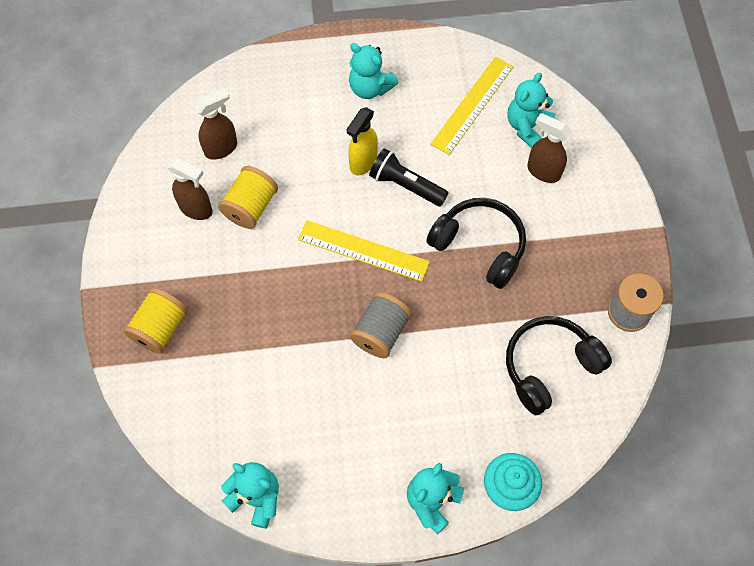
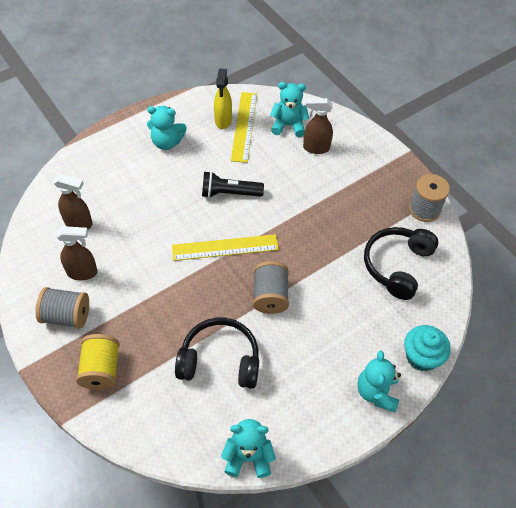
camera: 30 degrees left, 10 degrees down
(155, 251) = (66, 316): none -> grey spool
(221, 148) = (79, 223): brown spray bottle -> brown spray bottle turned 75 degrees clockwise
(250, 207) = (124, 253): yellow spool -> none
(363, 162) = (190, 191): yellow spray bottle -> yellow spray bottle (223, 121)
(480, 246) = (303, 210): black headphones -> black headphones (220, 360)
(527, 126) = (288, 125): turquoise teddy bear -> turquoise teddy bear turned 90 degrees clockwise

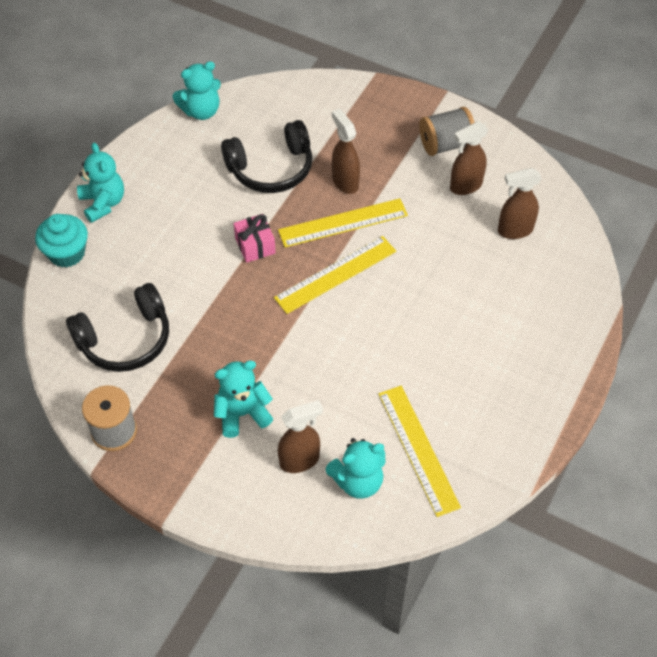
camera: 155 degrees right, 0 degrees up
(101, 369) = (376, 118): yellow spool -> none
(167, 142) = (501, 375): turquoise teddy bear -> turquoise teddy bear (242, 413)
(169, 319) = (345, 182): none -> brown spray bottle
(194, 284) = (343, 223): none -> yellow ruler
(223, 121) = (453, 444): yellow spray bottle -> none
(229, 193) = (373, 341): black flashlight -> none
(270, 296) = (255, 245): grey spool -> pink gift
(397, 265) = (125, 339): black headphones -> black headphones turned 60 degrees clockwise

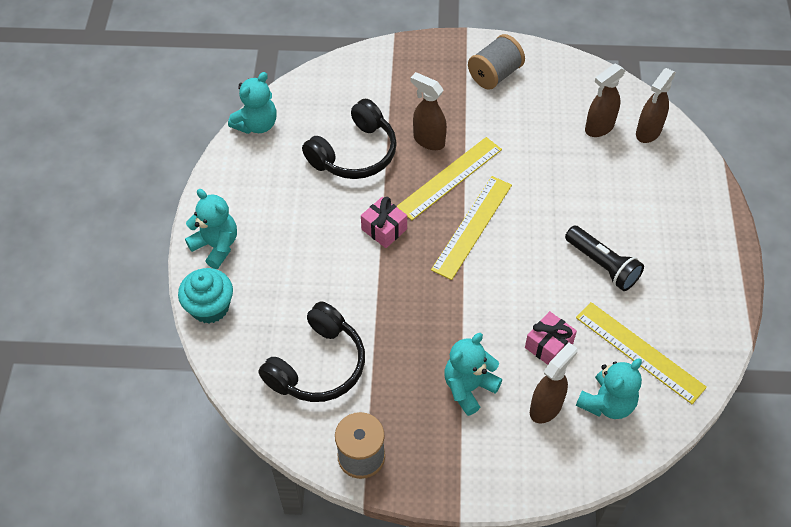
camera: 25 degrees left, 0 degrees up
(337, 408) = (549, 345): none -> pink gift
(435, 357) = (602, 265): none -> black flashlight
(465, 186) = (534, 105): brown spray bottle -> brown spray bottle (648, 132)

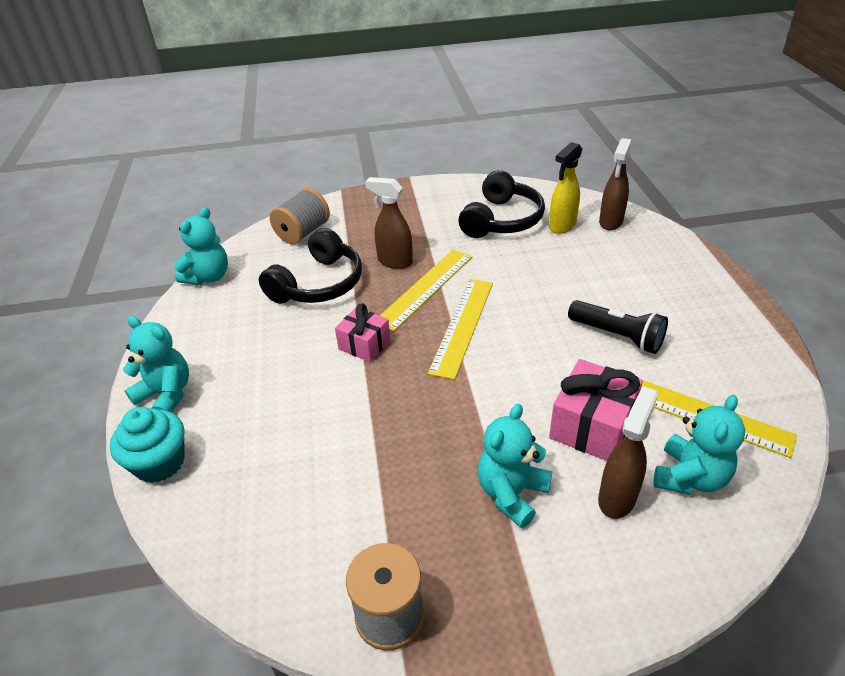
camera: 10 degrees left, 15 degrees down
(318, 365) = (309, 505): black headphones -> black headphones (502, 220)
(495, 75) = (446, 204): grey spool -> grey spool (303, 232)
(549, 345) = (592, 426): pink gift -> pink gift, size x1.54
(599, 128) = (562, 226): brown spray bottle -> yellow spray bottle

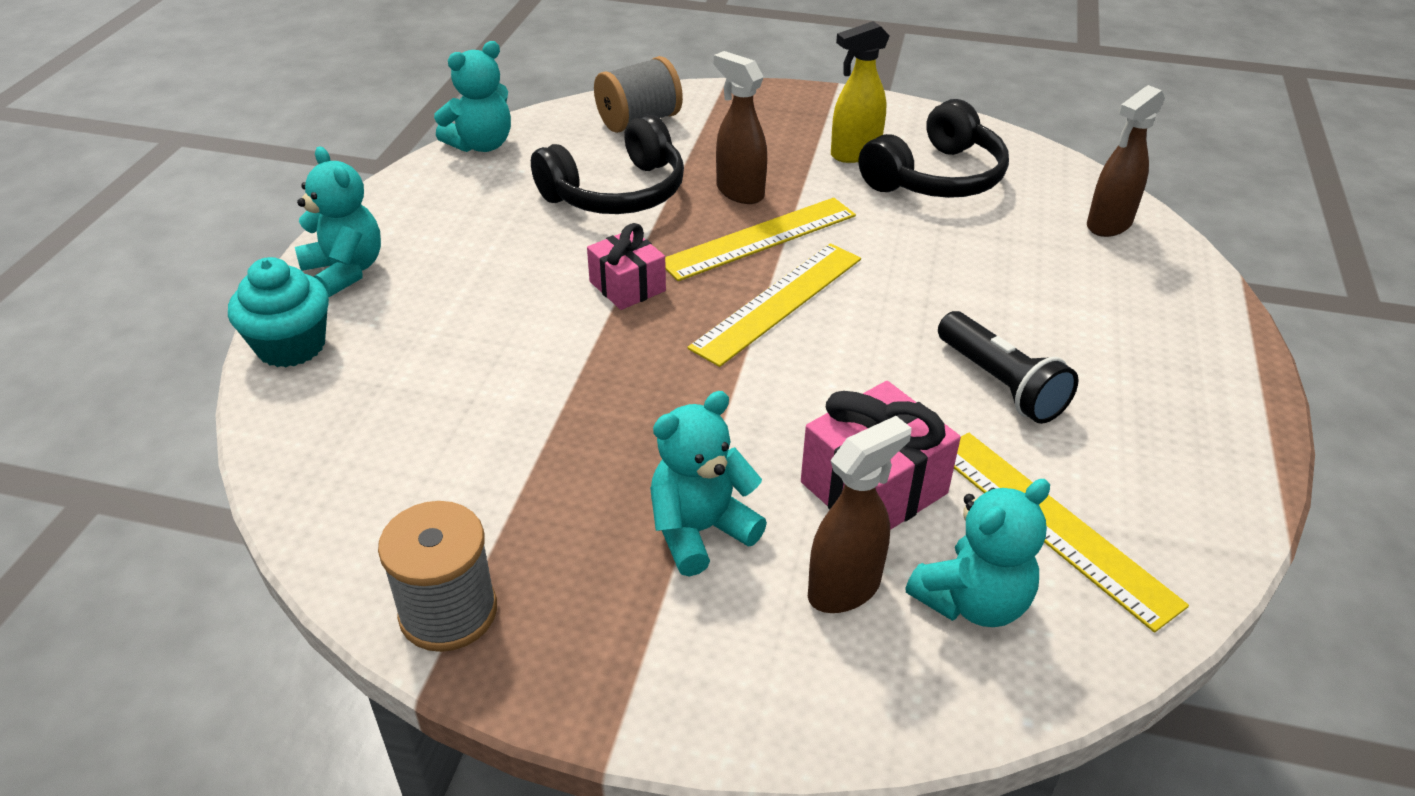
camera: 20 degrees right, 0 degrees up
(562, 226) = (1025, 210): yellow spray bottle -> yellow spray bottle (854, 154)

